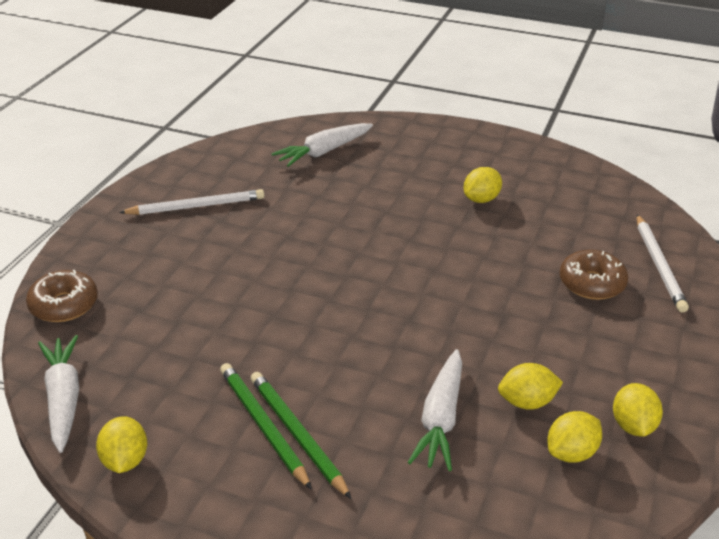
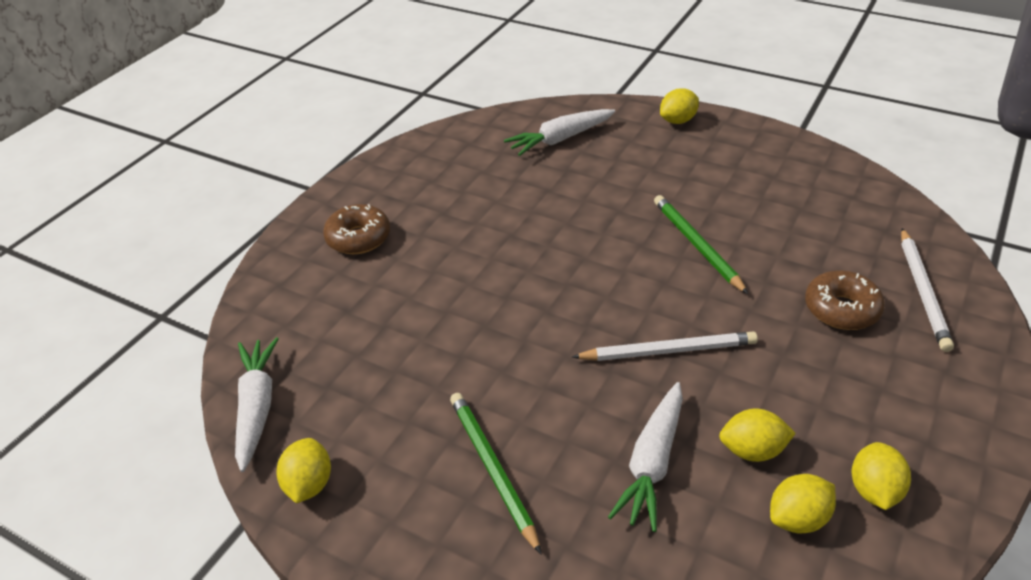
camera: 10 degrees right, 5 degrees up
(64, 305) = (272, 300): brown donut -> brown donut (358, 238)
(196, 206) = (420, 196): white pencil -> white pencil (668, 350)
(263, 425) = (457, 455): green pencil -> green pencil (696, 245)
(481, 199) = (725, 201): yellow lemon -> yellow lemon (678, 121)

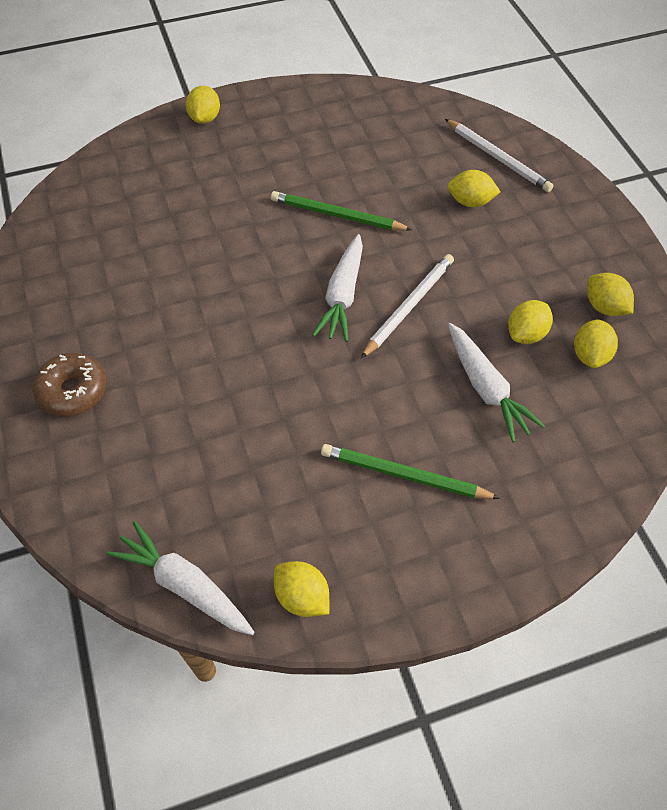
camera: 50 degrees left, 15 degrees up
(560, 139) = (131, 190): white carrot -> white carrot (342, 296)
(841, 309) = (470, 202): brown donut -> yellow lemon

